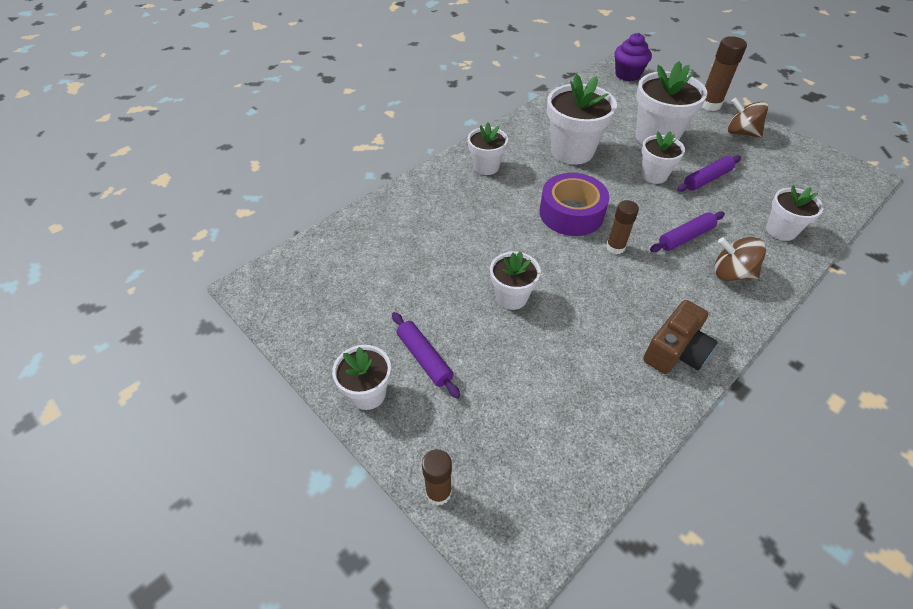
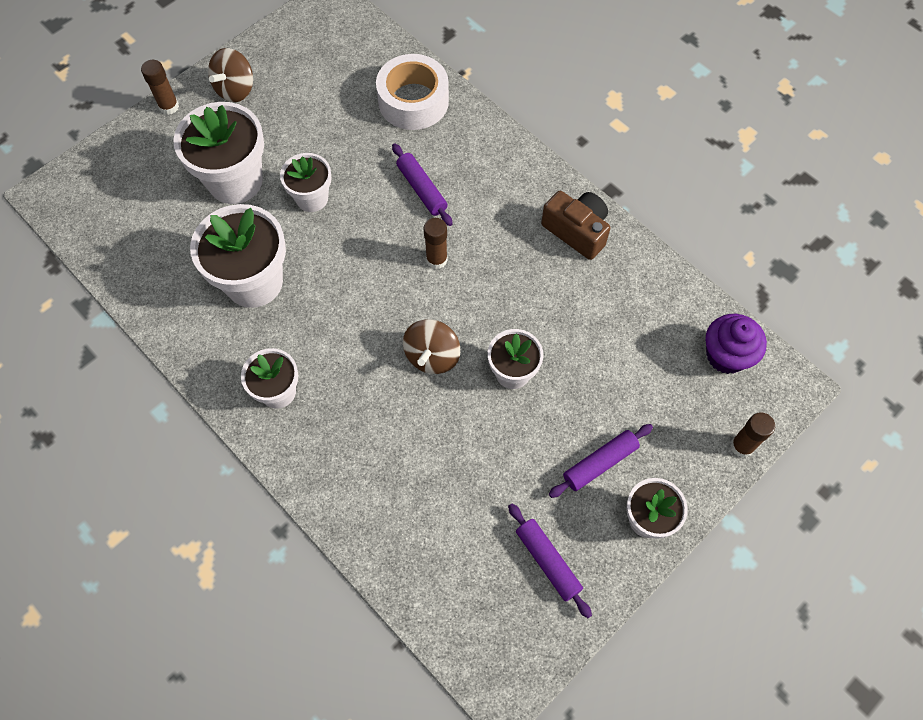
camera: 90 degrees left, 15 degrees up
(571, 213) = (378, 297): purple tape -> none
(627, 75) = (74, 186): purple cupcake -> purple cupcake (726, 355)
(707, 179) = (324, 146): purple rolling pin -> purple rolling pin (548, 561)
(709, 104) = (169, 106): brown glue stick -> brown glue stick, size x0.66
(731, 273) = (475, 161): brown spinning top -> brown spinning top (432, 356)
(781, 230) = (413, 101): white flower pot -> white tape

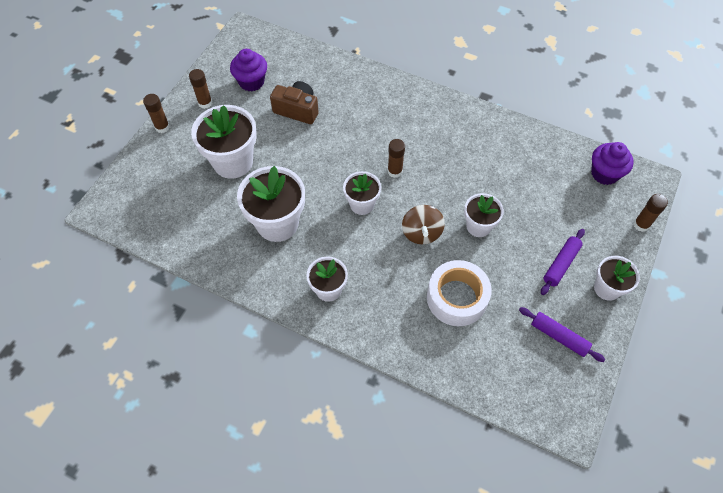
camera: 20 degrees left, 5 degrees down
(235, 89) = (205, 103): brown spinning top -> brown glue stick
(307, 77) = (251, 82): none -> purple cupcake
(312, 198) = (292, 157): white flower pot -> white flower pot (362, 204)
(413, 101) = (331, 77): white tape -> white tape (456, 298)
(422, 189) = (363, 130): purple rolling pin -> none
(577, 231) = (476, 127): brown camera -> brown camera (297, 110)

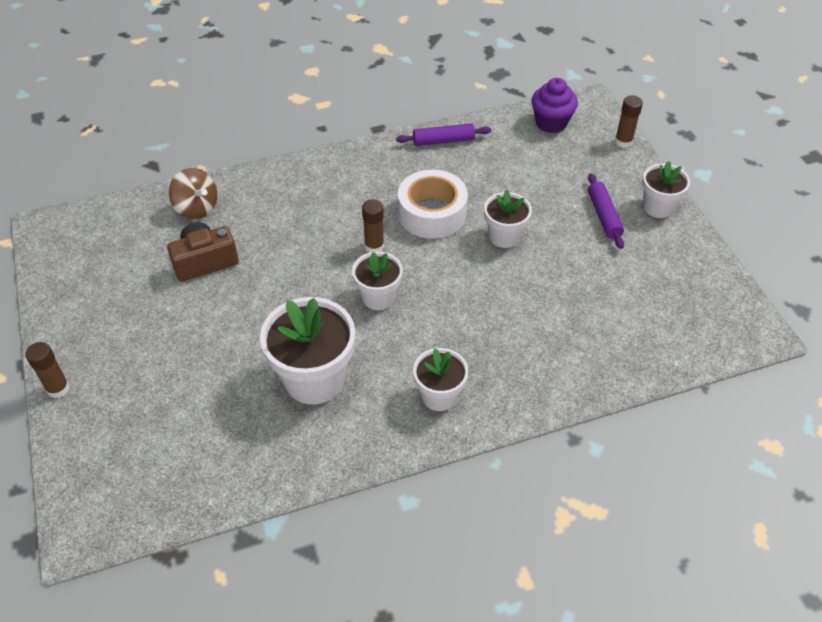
camera: 45 degrees left, 10 degrees down
(205, 103) = (84, 327): brown glue stick -> none
(233, 162) = (191, 360): white flower pot -> none
(251, 82) = (117, 270): purple cupcake -> none
(421, 233) = (463, 279): brown spinning top -> brown spinning top (196, 208)
(456, 298) = (558, 308): white tape -> white tape (432, 213)
(559, 336) = (670, 271): purple rolling pin -> purple rolling pin (443, 140)

